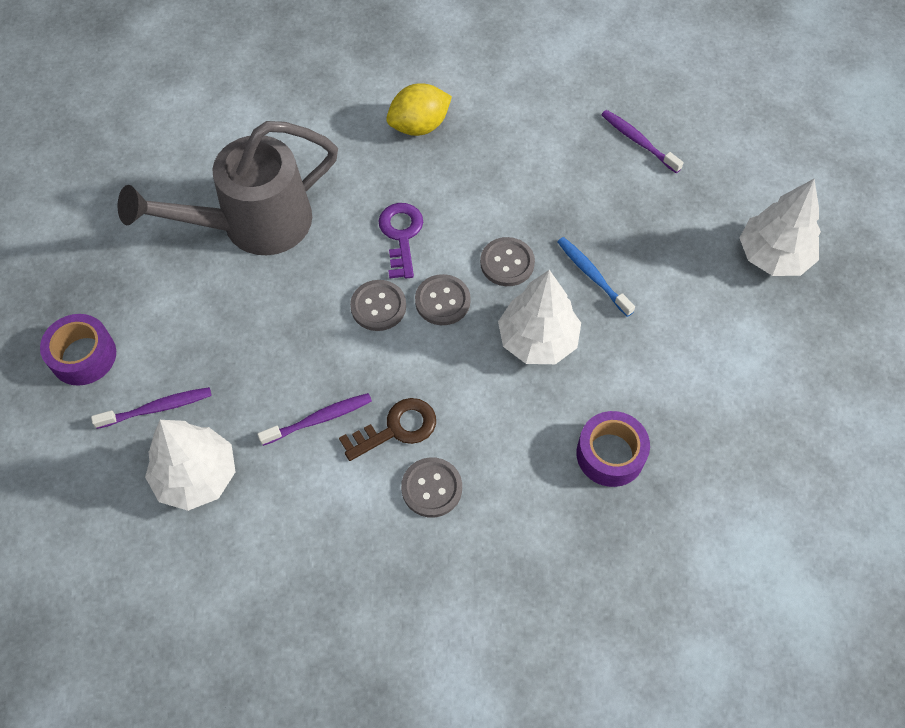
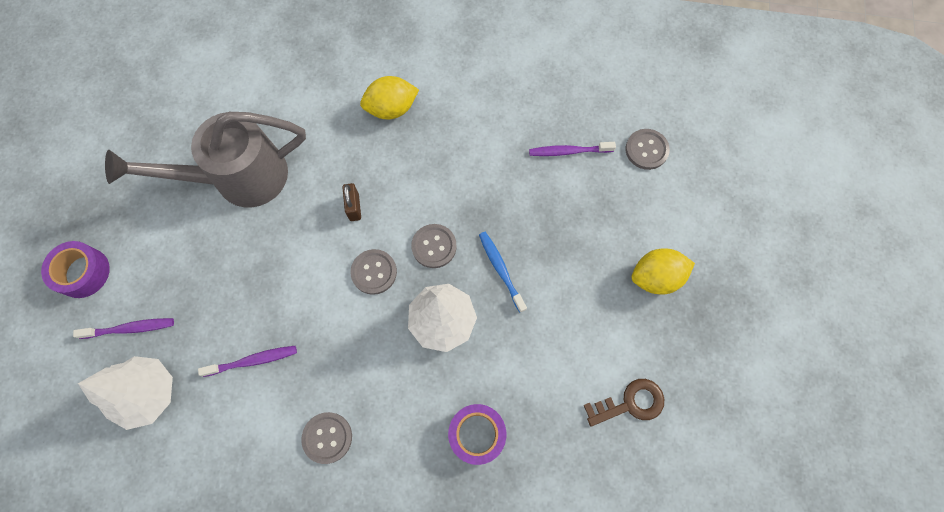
camera: 10 degrees right, 10 degrees up
(378, 306) = (321, 268): grey button -> grey button (646, 150)
(396, 428) = (311, 380): brown key -> brown key (630, 403)
(401, 235) = (354, 207): purple key -> brown padlock
(638, 141) = (568, 151): purple toothbrush -> purple toothbrush turned 60 degrees counterclockwise
(773, 256) = (655, 277): white tree -> yellow lemon

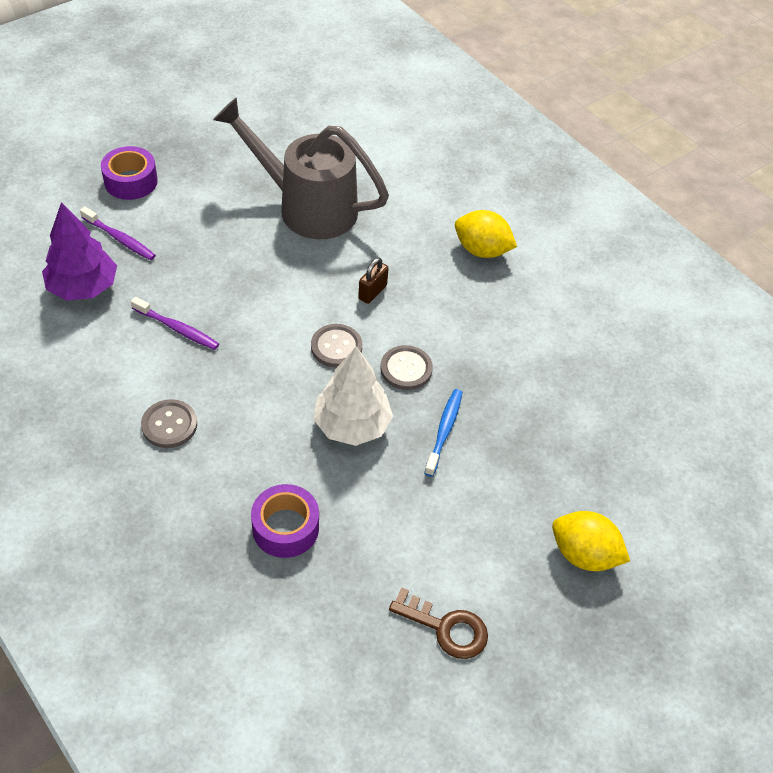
camera: 40 degrees right, 20 degrees down
(147, 393) = (83, 287): white tree -> purple tree
(568, 151) = (608, 396): purple toothbrush -> none
(646, 150) = (688, 452): grey button -> none

